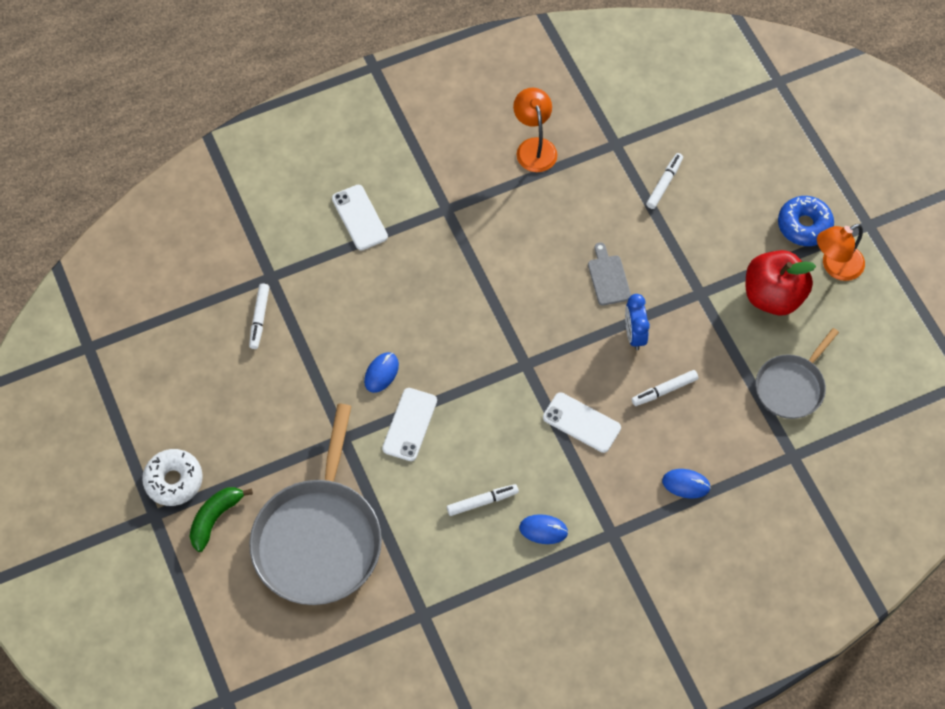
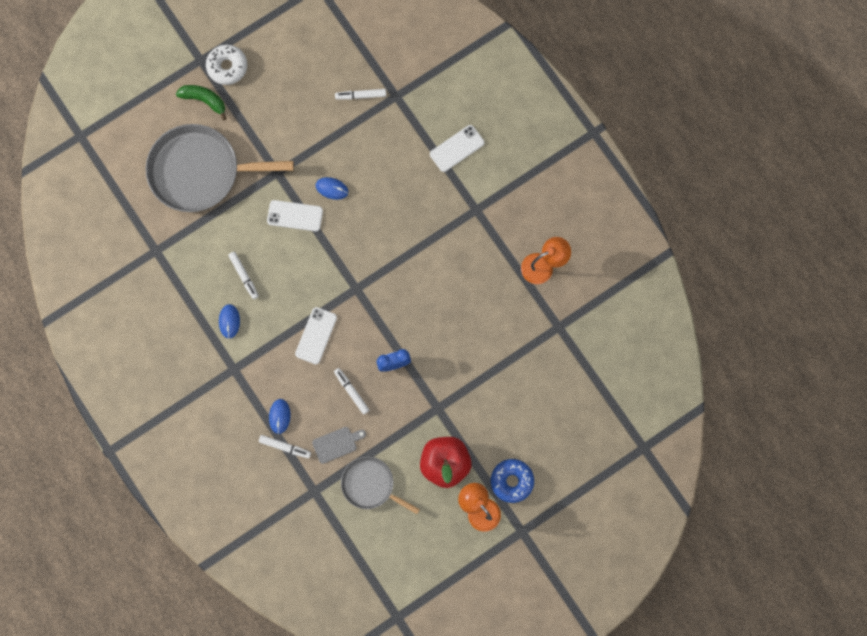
camera: 80 degrees right, 15 degrees up
(608, 277) = (438, 338): grey cutting board -> grey cutting board (336, 444)
(664, 183) = (529, 369): white marker -> white marker (285, 447)

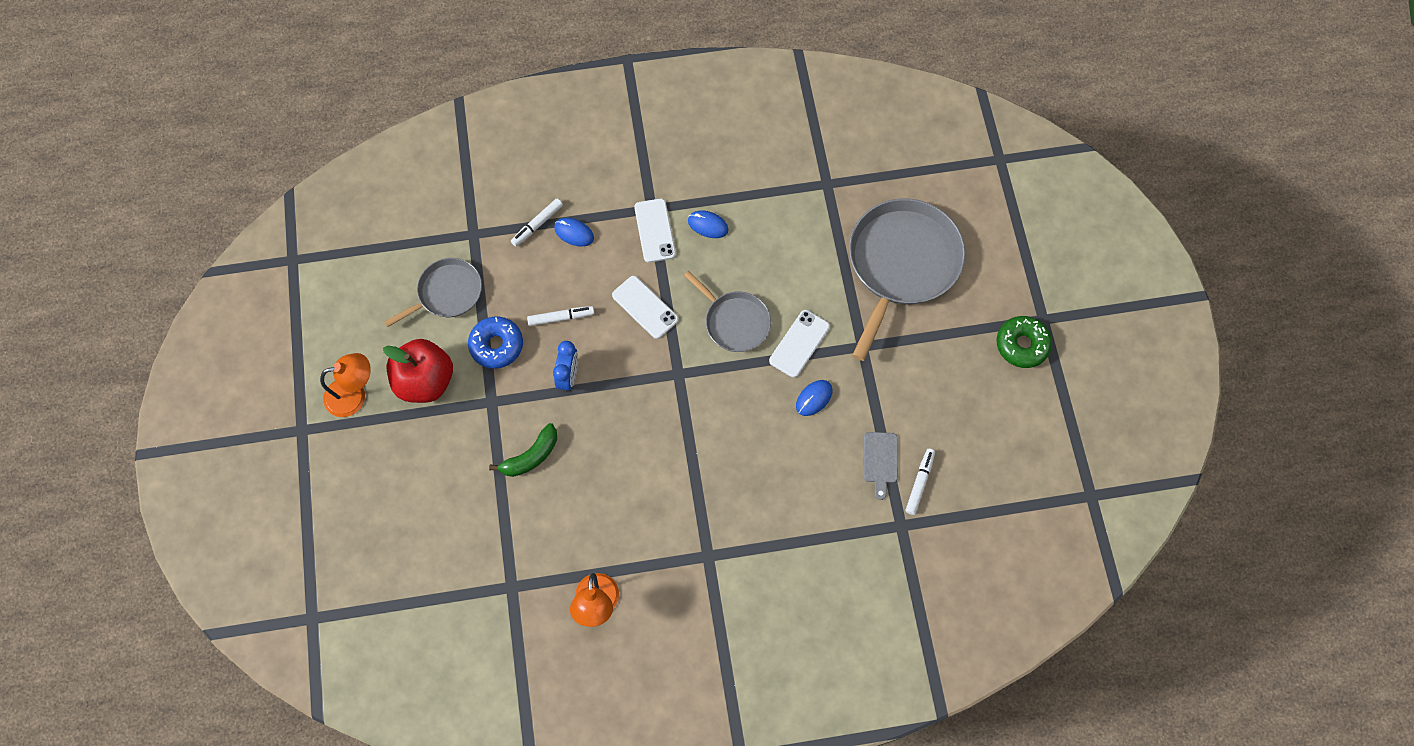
camera: 115 degrees right, 10 degrees down
(204, 100) = (989, 303): green banana -> green banana (531, 456)
(227, 67) = (1022, 345): white donut -> green donut
(244, 276) = (753, 261): white marker -> none
(298, 267) = (734, 322): none -> grey pan
(336, 444) = (511, 277): grey cutting board -> grey cutting board (880, 460)
(457, 148) = (798, 569): white phone -> white phone (655, 230)
(512, 481) = (363, 445): blue donut -> blue donut (496, 345)

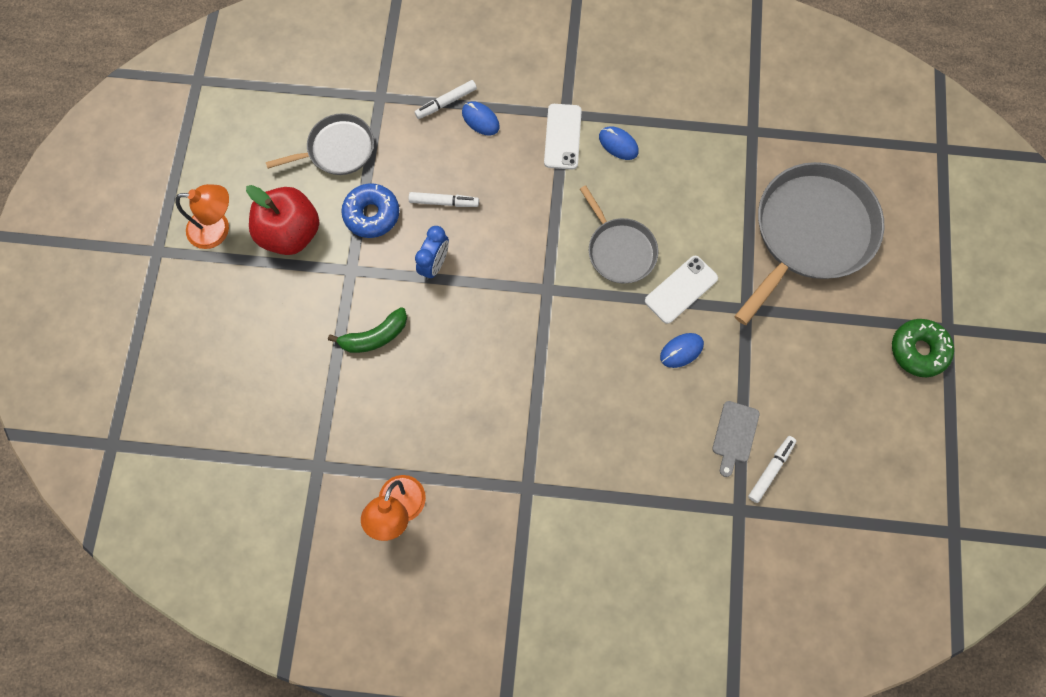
camera: 15 degrees right, 5 degrees up
(645, 307) = (532, 212): white phone -> none

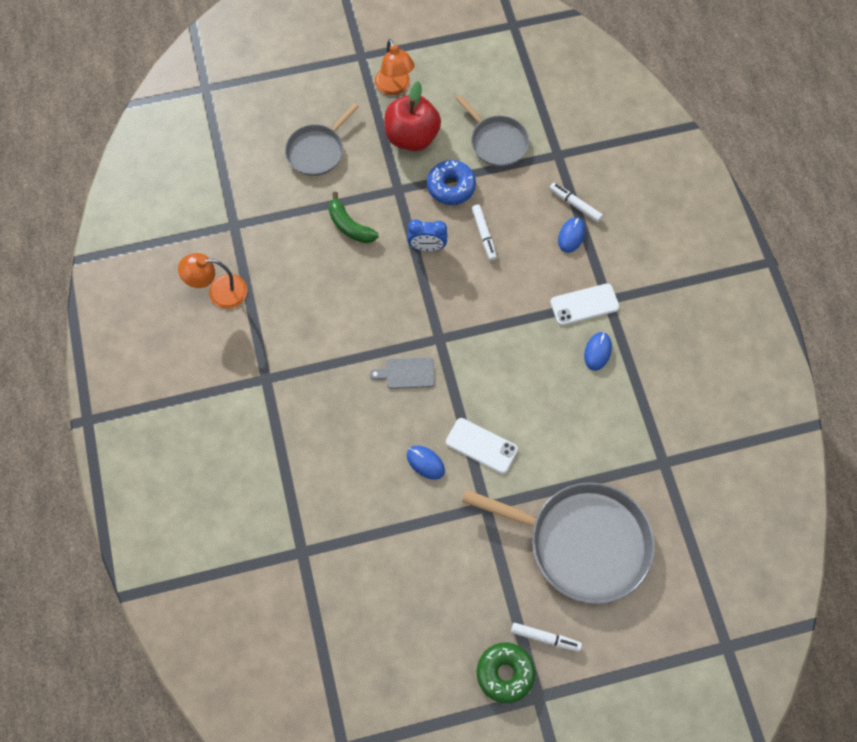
camera: 70 degrees right, 5 degrees down
(619, 250) = (497, 384): grey pan -> grey pan (317, 151)
(734, 435) = (366, 529): grey cutting board -> grey cutting board (407, 373)
(770, 469) = (345, 568): white marker -> white marker (545, 637)

